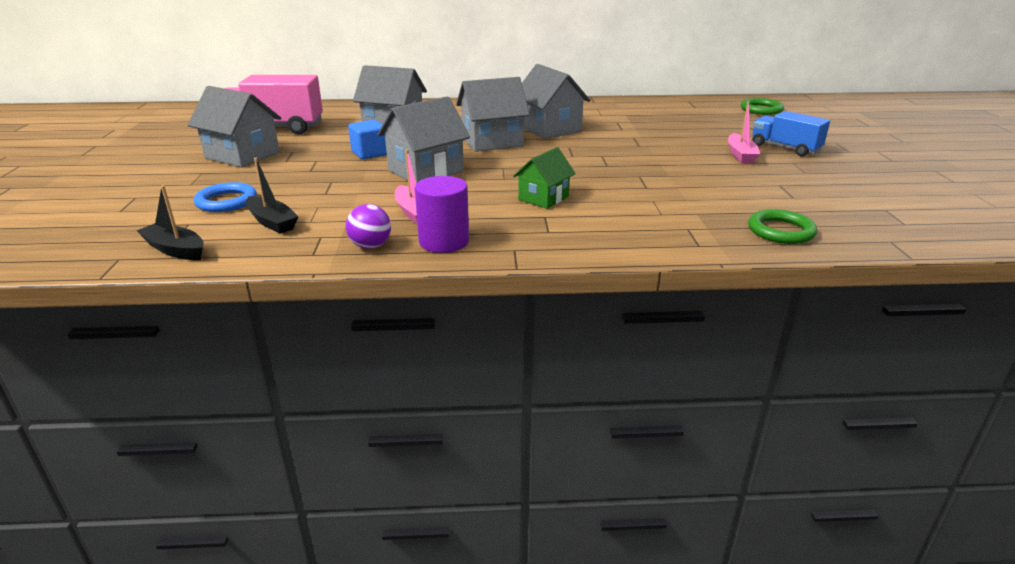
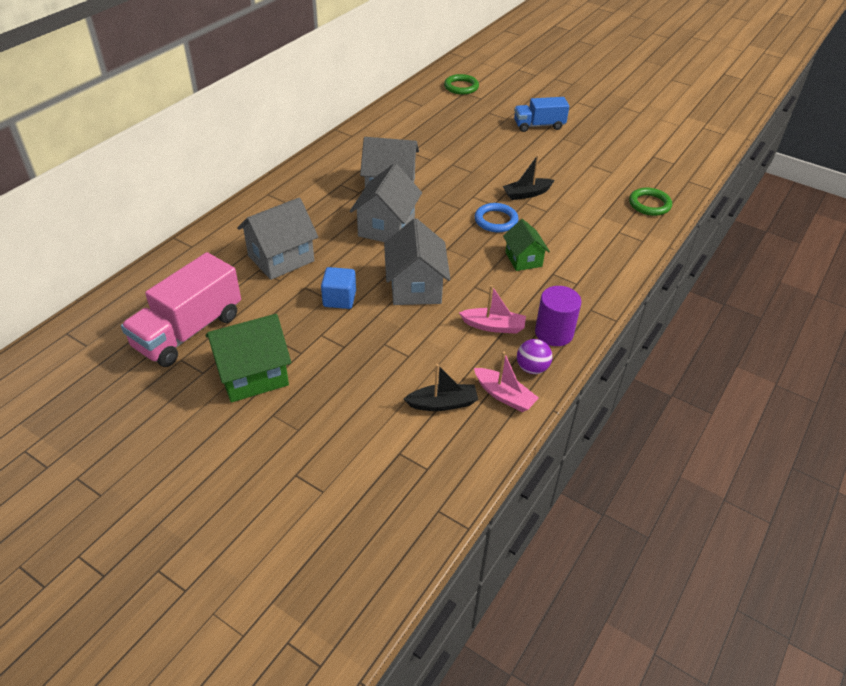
camera: 55 degrees left, 15 degrees up
(175, 250) = (450, 472): black boat -> black boat (527, 194)
(226, 201) = (370, 417): blue ring -> blue ring (496, 220)
(242, 155) = (253, 375): grey house -> green house
(740, 155) = (532, 147): pink boat -> pink boat (504, 396)

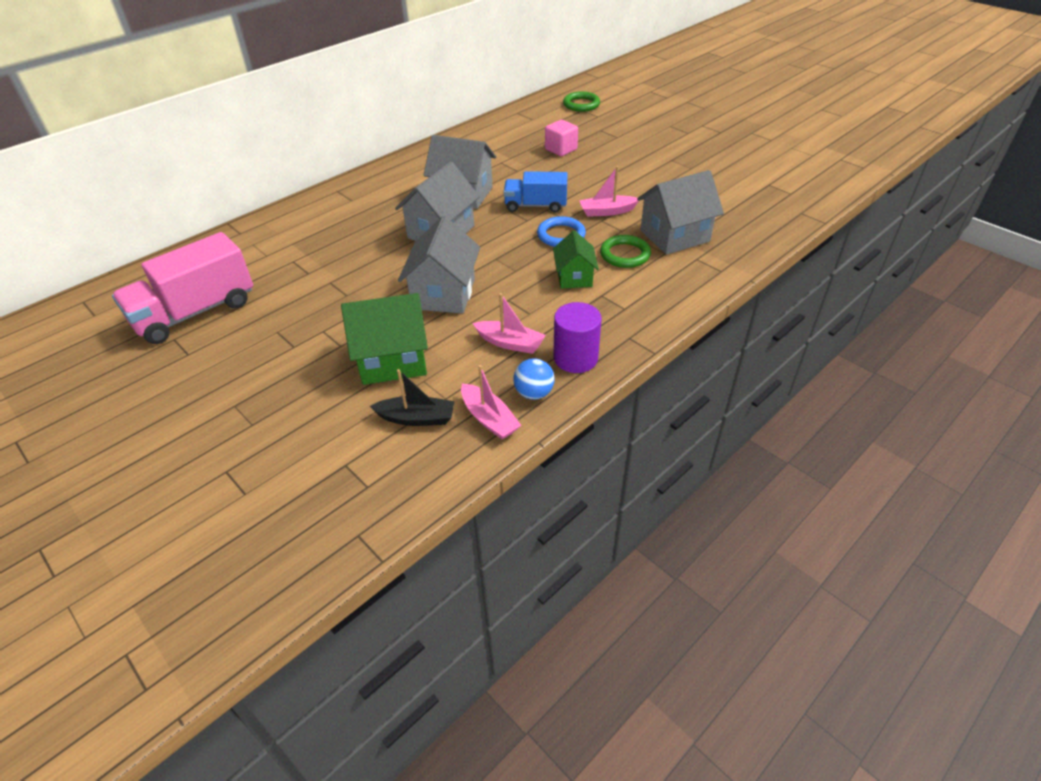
camera: 15 degrees right, 0 degrees up
(253, 375) = (235, 363): green house -> green house (393, 360)
(281, 258) = (320, 252): grey house -> grey house (674, 236)
(339, 299) = (359, 297): blue cube -> none
(461, 135) = (561, 149): none -> pink cube
(527, 194) = (607, 211): black boat -> pink boat
(532, 368) = (534, 393): purple ball -> blue ball
(539, 125) = (649, 146): blue truck -> blue truck (535, 205)
(649, 204) = (744, 233): green ring -> green ring (625, 254)

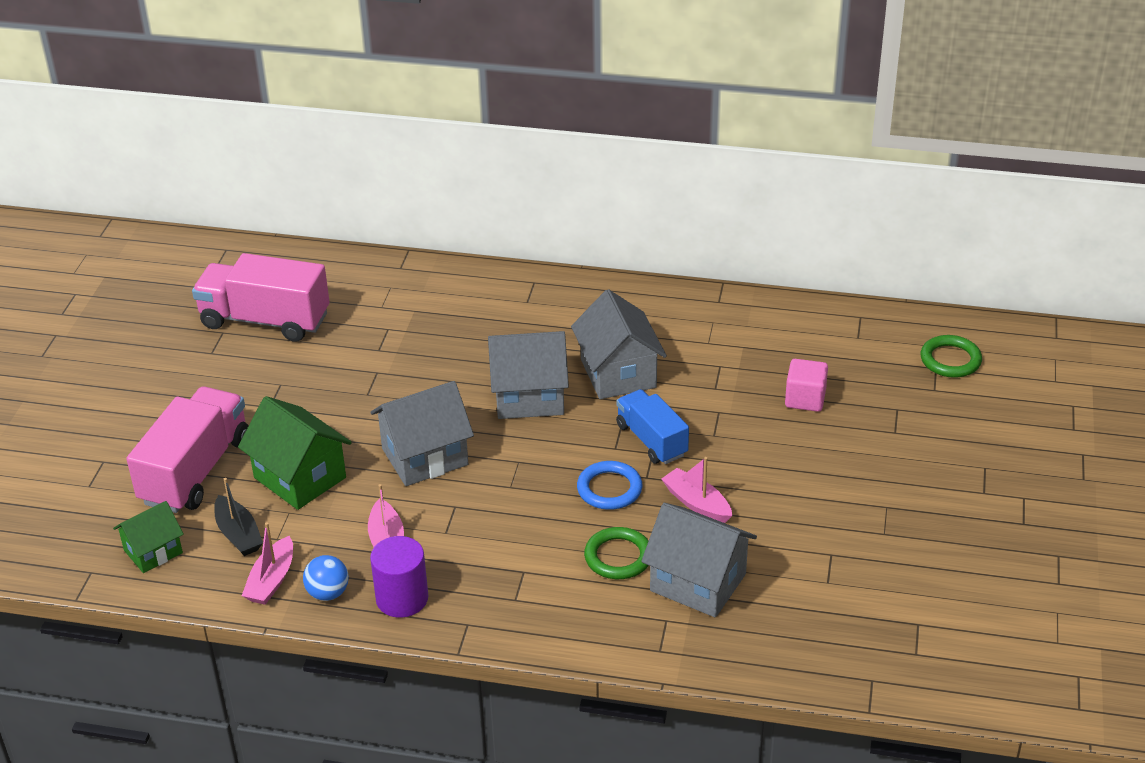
camera: 55 degrees right, 5 degrees down
(313, 415) = (196, 471): none -> pink truck
(574, 277) = (537, 536): green house -> green house (153, 551)

